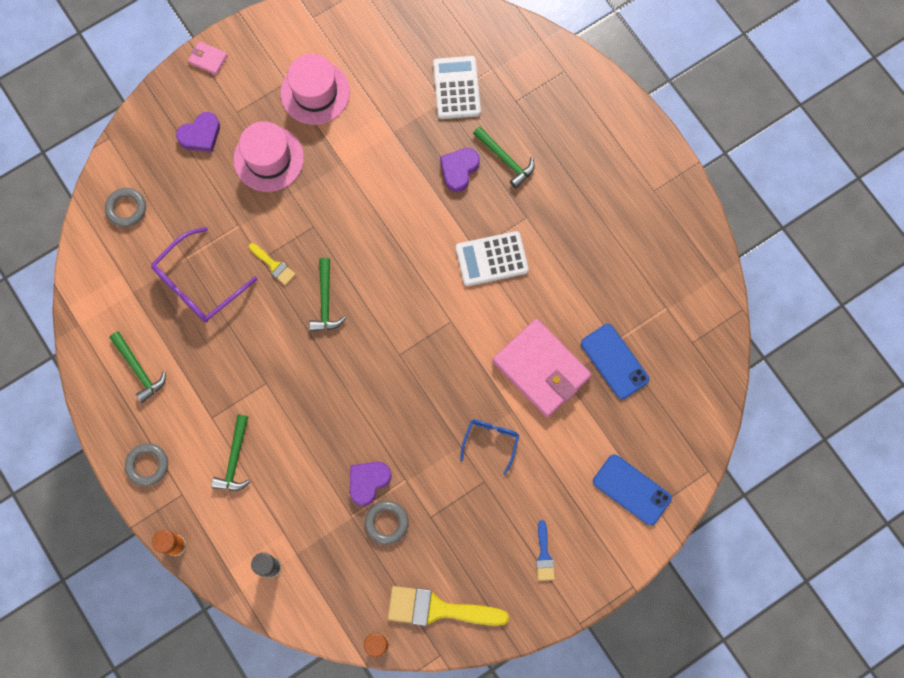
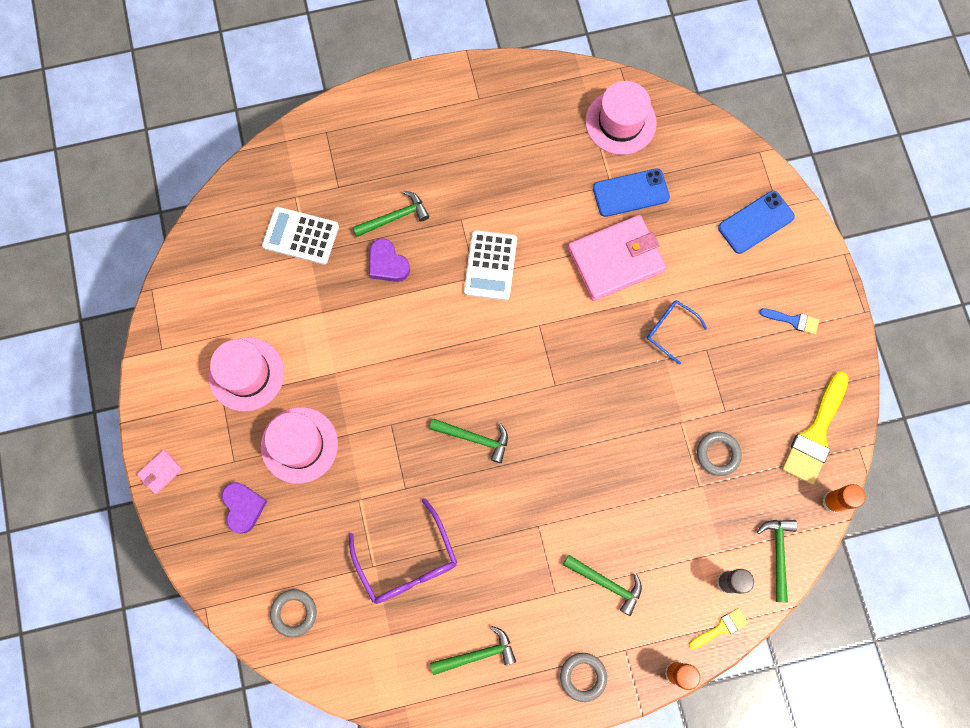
camera: 70 degrees left, 0 degrees up
(274, 265) = (417, 477): yellow brush -> yellow brush (721, 628)
(312, 606) = (778, 554): none -> green hammer
(368, 482) = (672, 458): purple heart -> none
(684, 328) = (620, 122): none -> pink hat

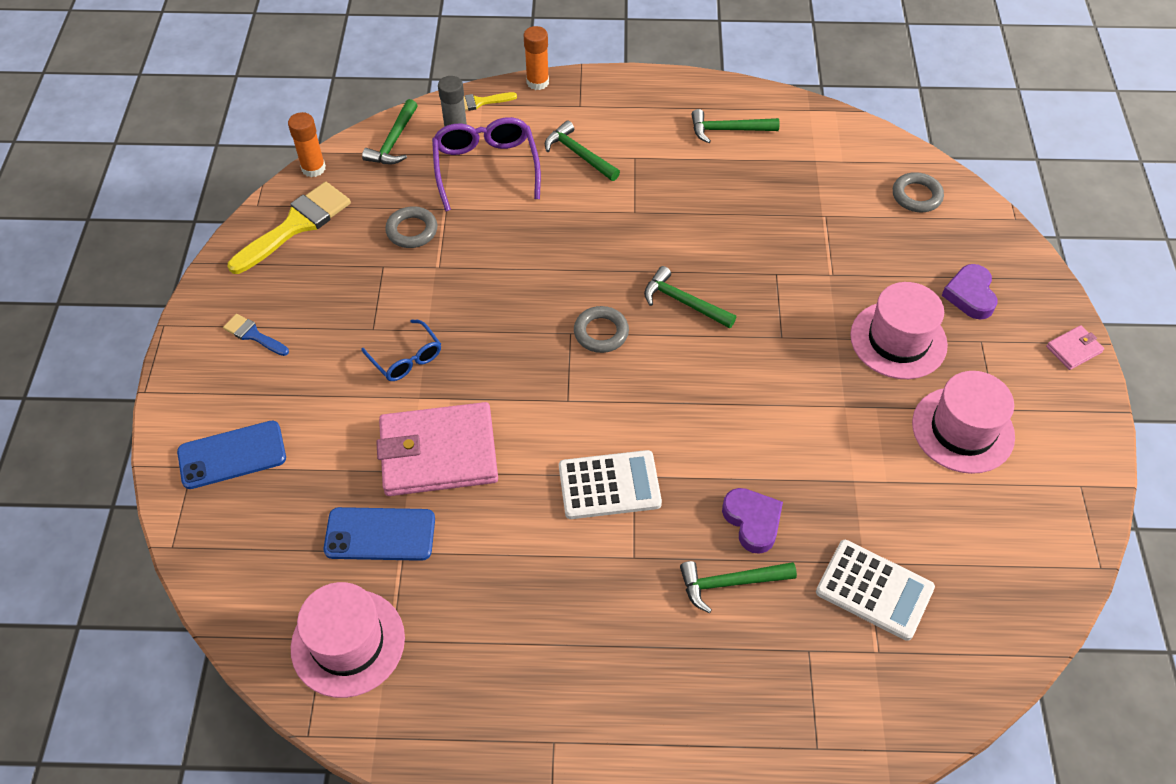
camera: 165 degrees left, 20 degrees down
(407, 562) = (786, 211): purple glasses -> purple glasses (486, 167)
(490, 265) = (609, 485): white calculator -> white calculator turned 60 degrees clockwise
(583, 676) = (628, 96): grey ring -> grey ring (601, 332)

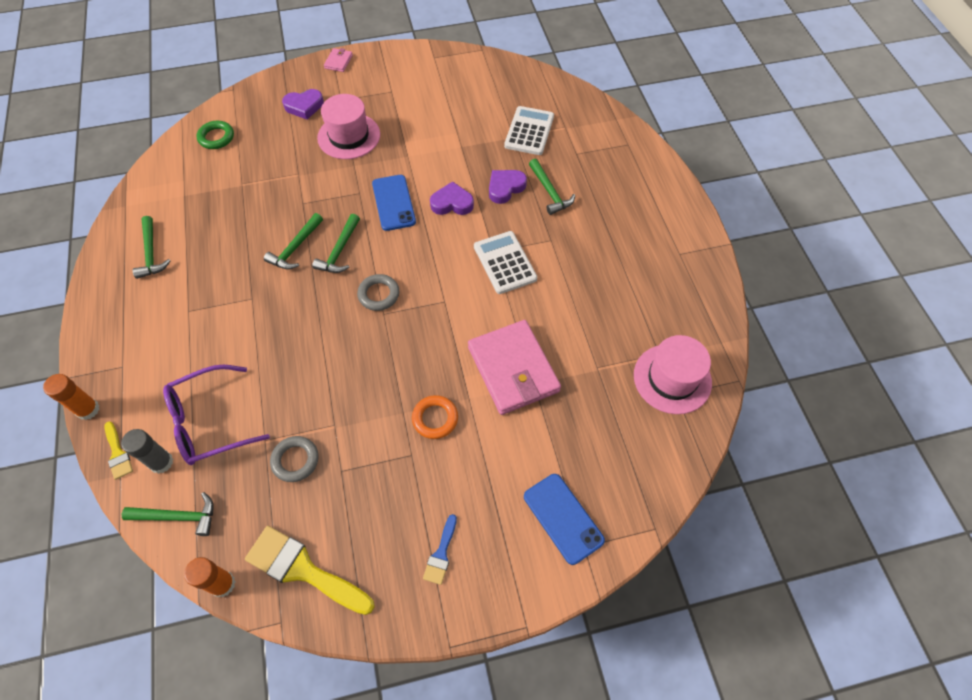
camera: 105 degrees left, 5 degrees up
(380, 534) = (589, 386): blue phone -> blue phone (393, 203)
(406, 359) = (435, 418): blue glasses -> orange ring
(579, 154) = (187, 352): green hammer -> green hammer (295, 248)
(737, 444) = (452, 203): none -> purple heart
(916, 196) = (216, 137): grey ring -> green ring
(962, 430) = (410, 103): pink hat -> none
(1073, 349) = (338, 62): pink wallet -> pink wallet turned 60 degrees clockwise

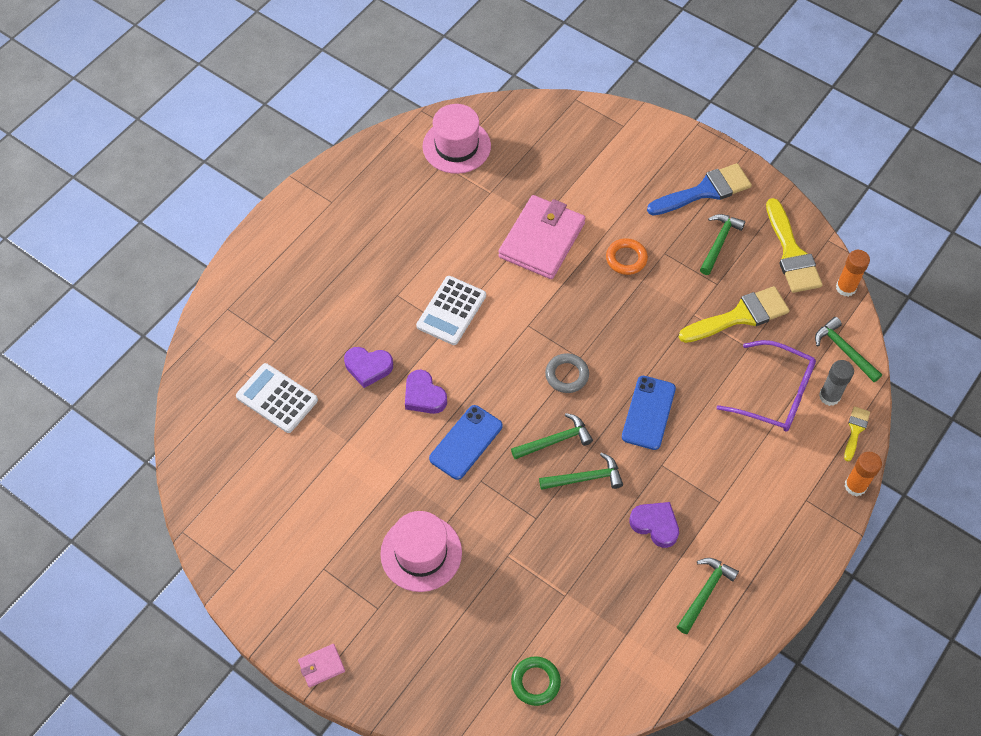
camera: 130 degrees left, 0 degrees up
(295, 460) = (740, 316): grey ring -> yellow brush
(304, 106) = (418, 636): purple heart -> purple heart (655, 525)
(441, 554) = (705, 191): blue brush -> blue brush, size x1.98
(529, 131) = (277, 398): white calculator -> white calculator turned 60 degrees clockwise
(550, 192) = (342, 330): green hammer -> green hammer (719, 242)
(563, 518) = (617, 146): blue phone -> blue phone (648, 413)

